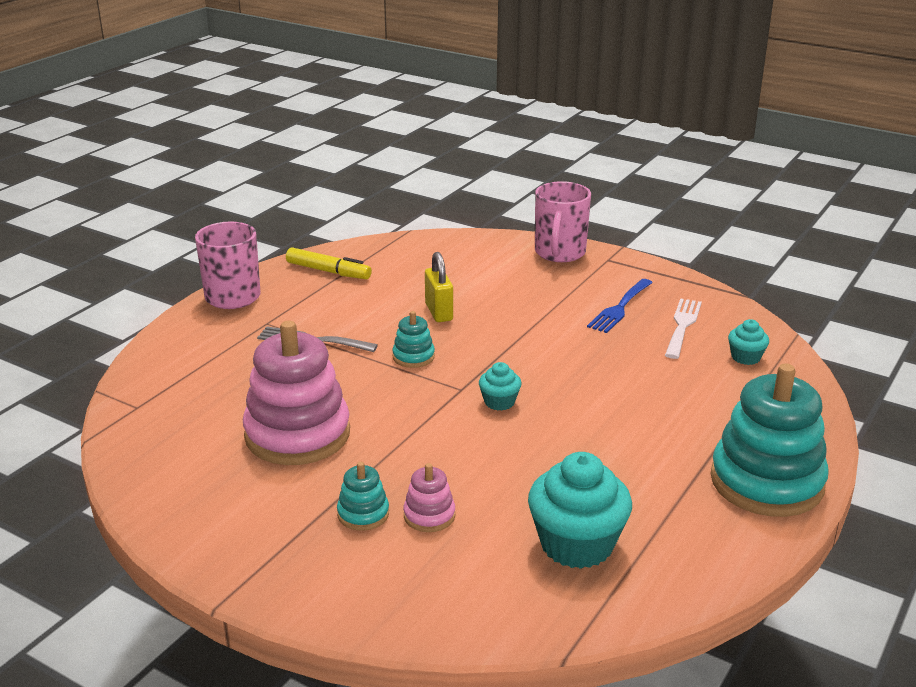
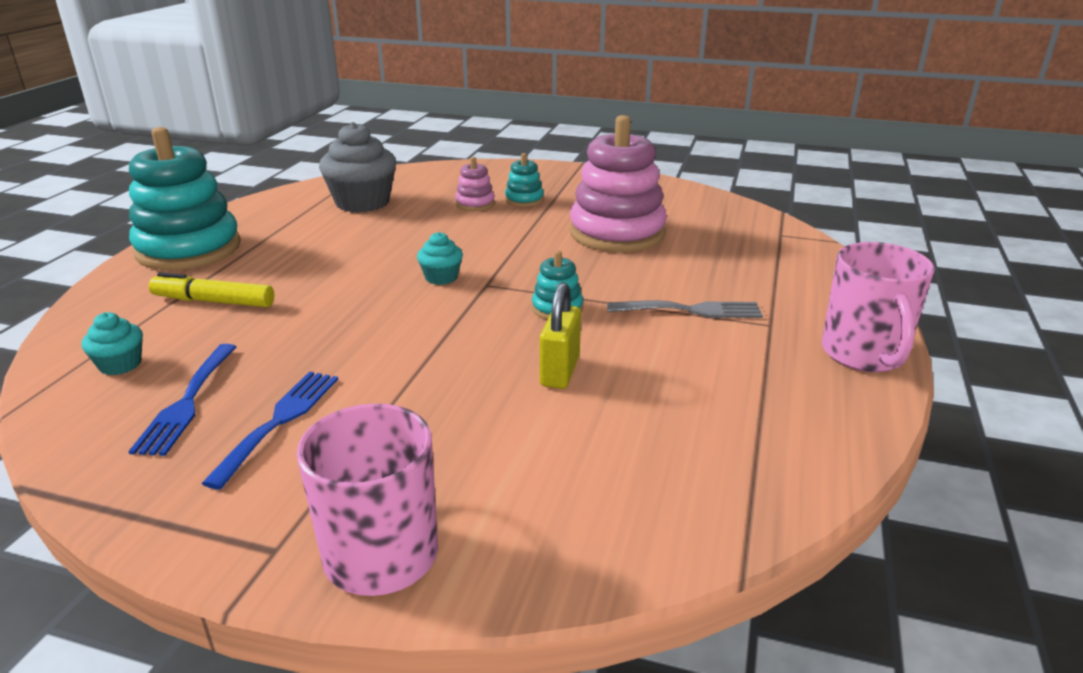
camera: 165 degrees right, 0 degrees up
(328, 271) = (787, 421): yellow marker -> yellow marker (214, 302)
(439, 312) = (560, 371): yellow padlock -> yellow padlock turned 45 degrees clockwise
(576, 544) = (362, 202): turquoise cupcake -> grey cupcake
(682, 326) = (187, 402): white fork -> blue fork

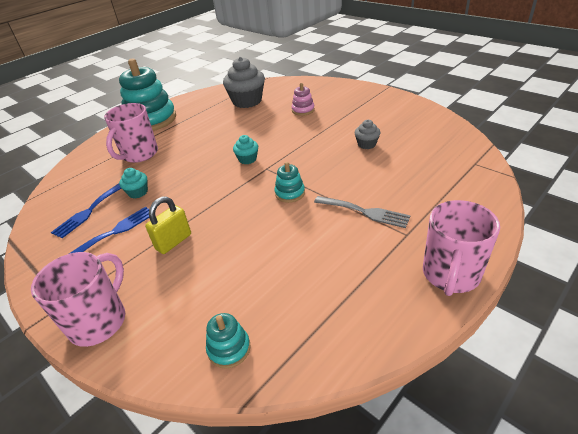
camera: 30 degrees right, 10 degrees up
(120, 364) = (81, 183): turquoise cupcake -> turquoise cupcake (138, 192)
(214, 302) = (139, 154): yellow marker -> pink mug
(524, 200) = (332, 111): turquoise stacking toy -> turquoise stacking toy (229, 348)
(560, 371) = (257, 237): yellow padlock -> yellow padlock (173, 242)
(617, 233) = (366, 144): pink stacking toy -> grey cupcake

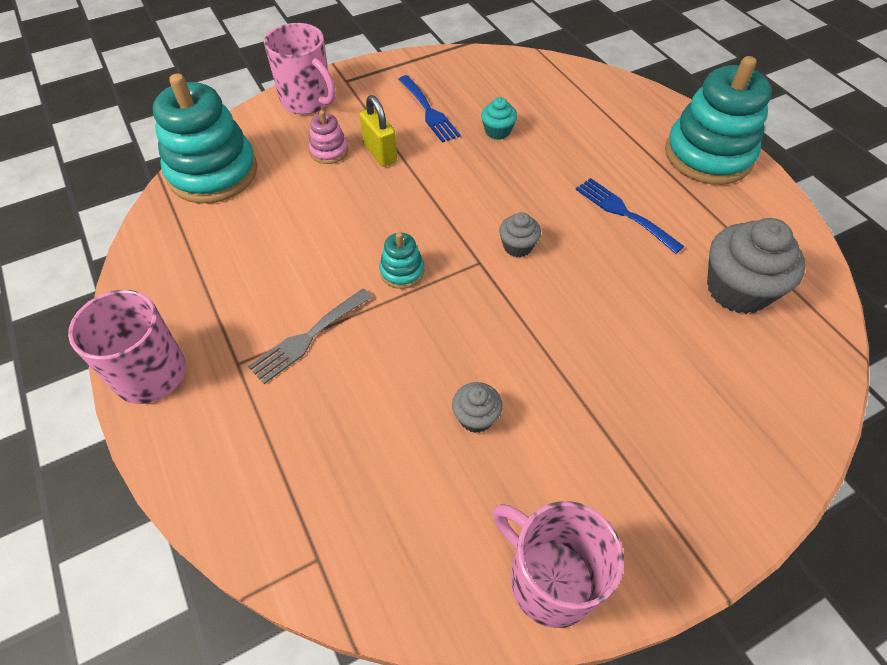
camera: 105 degrees right, 15 degrees up
(89, 211) = (482, 93): blue fork -> blue fork (623, 213)
(139, 154) = (596, 137): pink mug -> pink mug (550, 579)
(229, 348) = (213, 173): turquoise stacking toy -> turquoise stacking toy, size x2.24
(247, 159) = (517, 246): turquoise cupcake -> grey cupcake
(303, 110) = (659, 366): pink stacking toy -> pink stacking toy (329, 151)

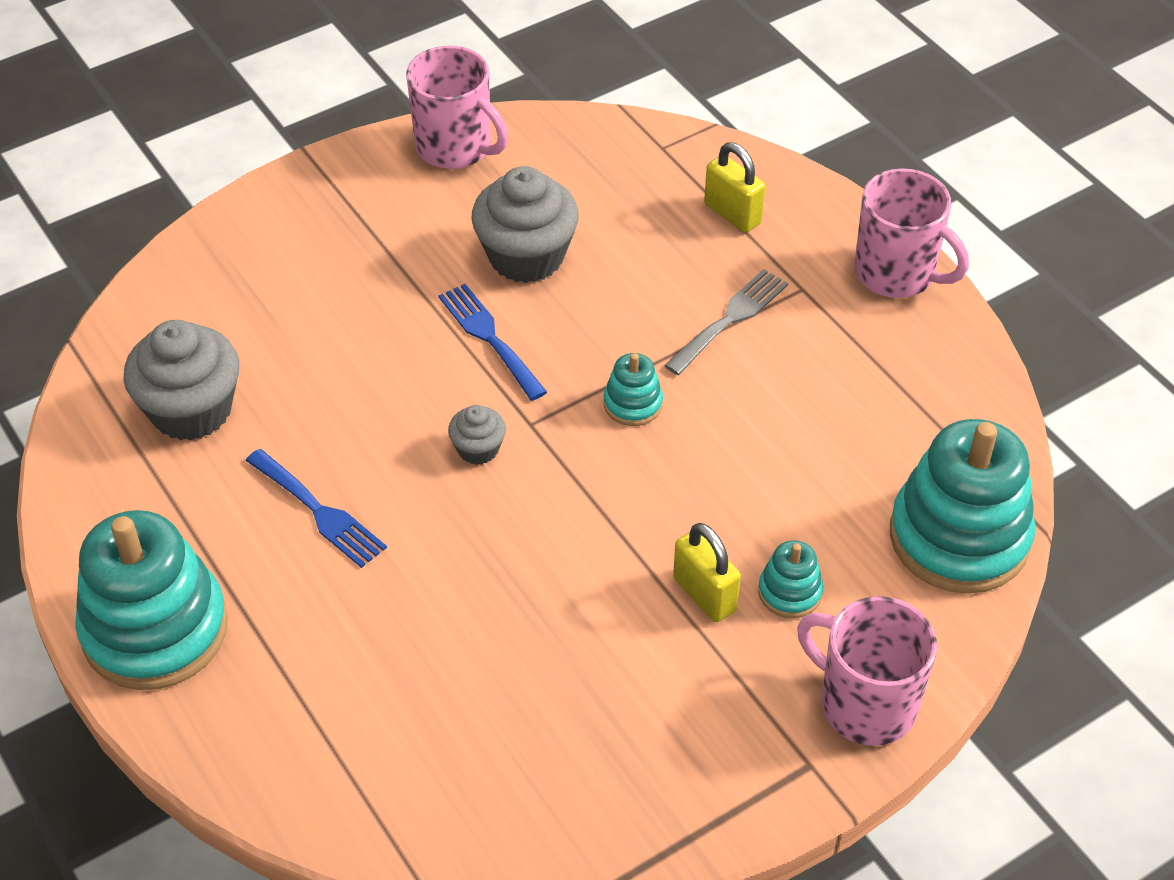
camera: 175 degrees right, 5 degrees down
(270, 454) = (732, 214): none -> yellow padlock
(329, 151) = (790, 592): pink stacking toy -> turquoise stacking toy
(429, 111) = (636, 694): blue fork -> blue fork (489, 338)
(476, 417) = (526, 256): grey cupcake -> grey cupcake, size x2.00
(497, 131) = (510, 656): turquoise cupcake -> none

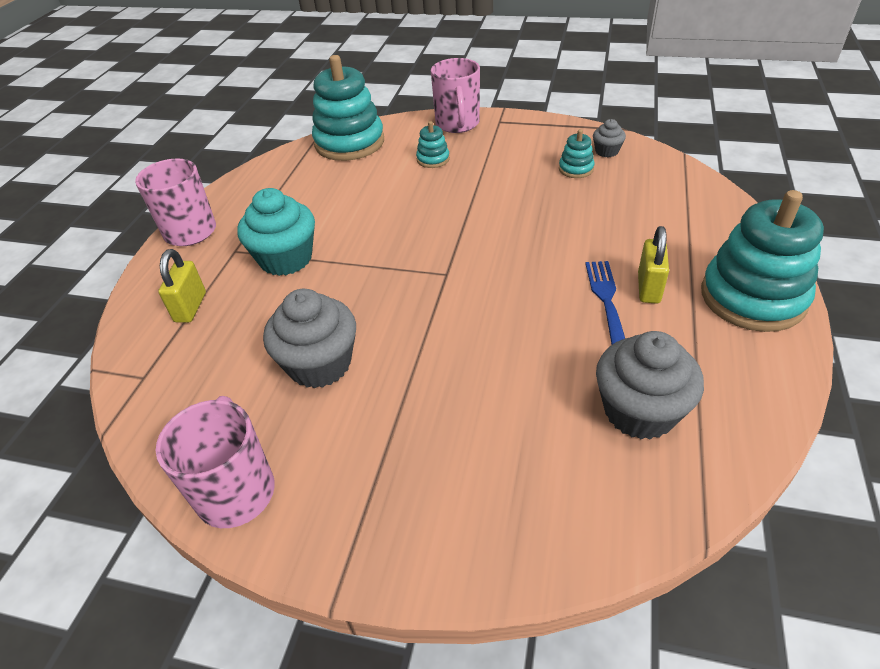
camera: 130 degrees left, 5 degrees down
(478, 449) = (487, 278): grey cupcake -> grey cupcake (606, 151)
(489, 338) = (407, 330): blue fork -> none
(633, 404) = (387, 252): turquoise stacking toy -> turquoise stacking toy (576, 169)
(704, 594) = (465, 174): yellow padlock -> yellow padlock (648, 288)
(730, 319) = (286, 259): grey fork -> turquoise cupcake

